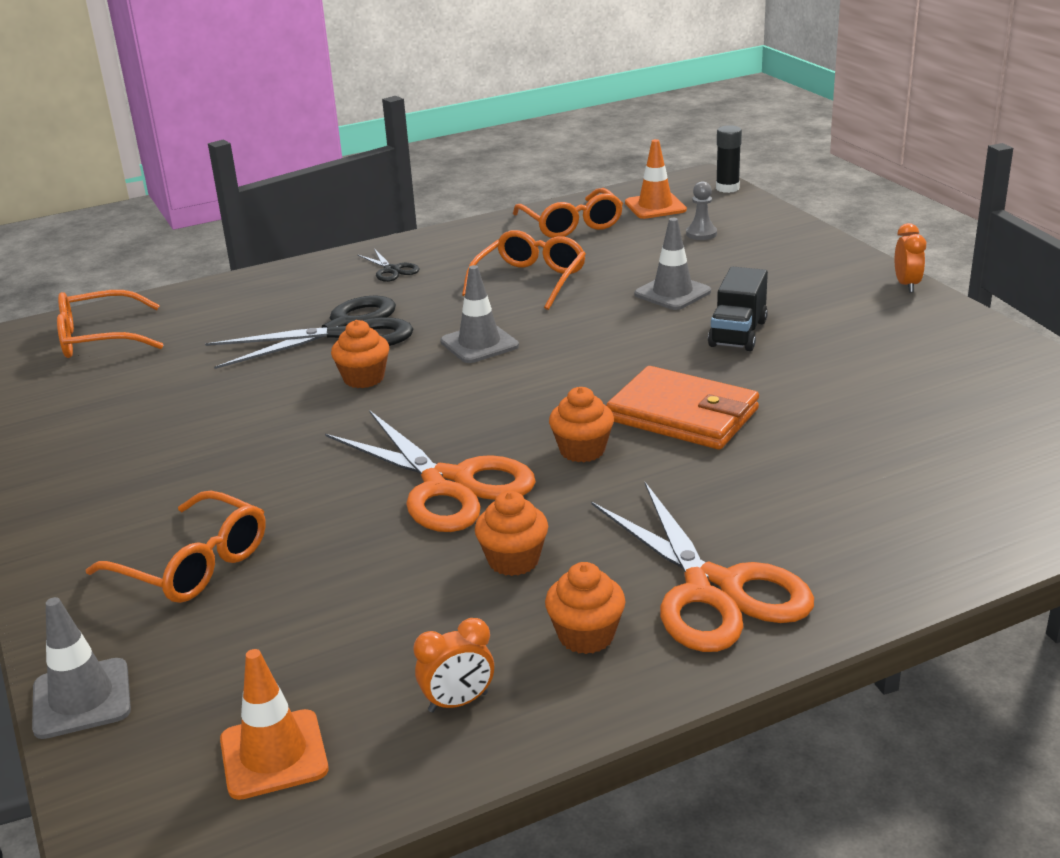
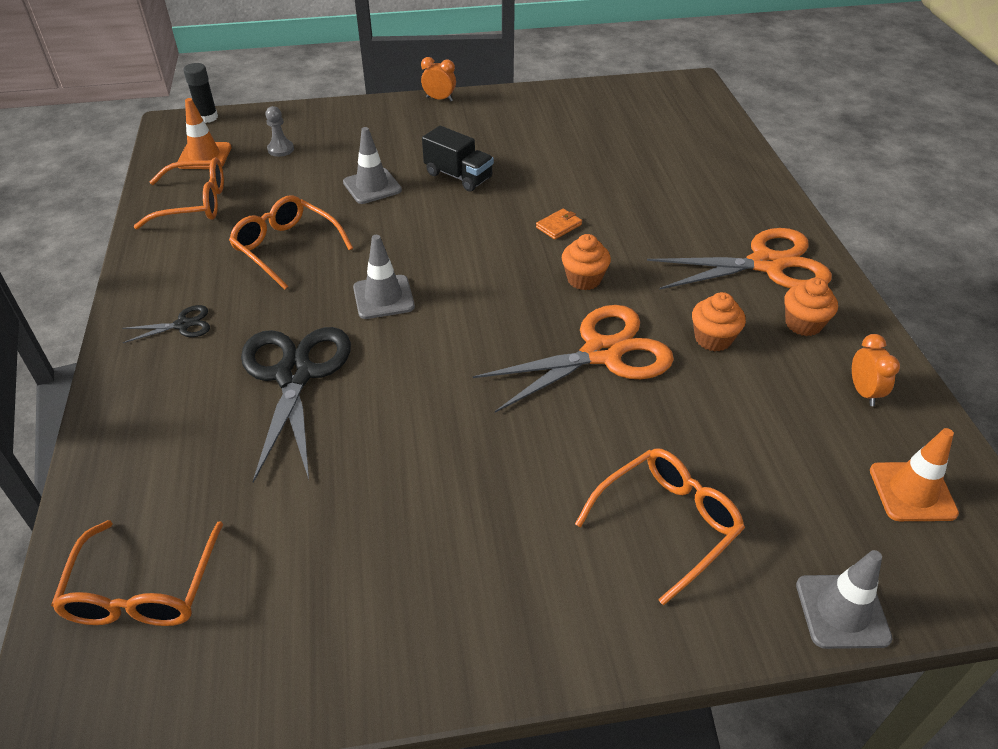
camera: 75 degrees left, 15 degrees up
(364, 378) = (399, 375): orange cupcake -> none
(683, 415) = (559, 226): orange wallet -> orange wallet, size x0.42

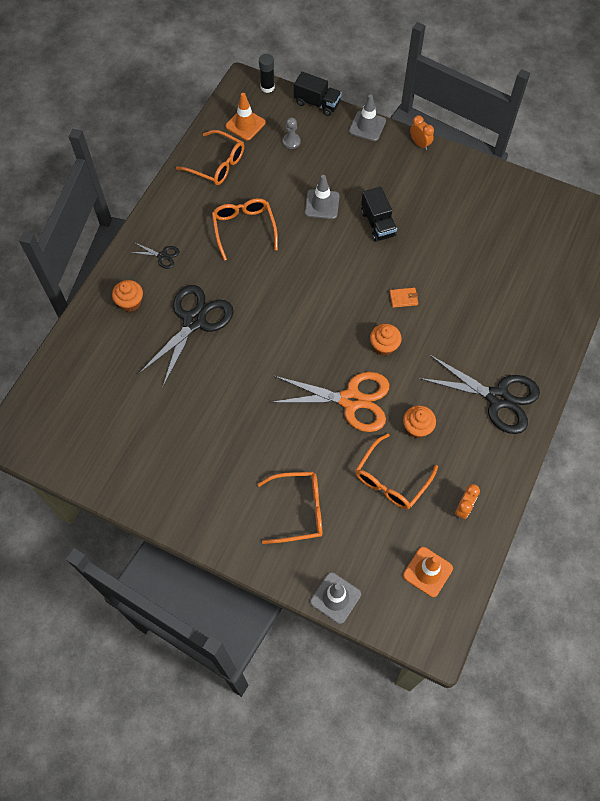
camera: 35 degrees right, 20 degrees up
(143, 590) = (69, 399): orange glasses -> orange glasses (391, 480)
(285, 109) = (317, 103): none -> black truck
(383, 297) = (269, 295): grey traffic cone -> grey traffic cone (367, 126)
(766, 264) = (498, 398): orange scissors -> black scissors
(803, 324) = (476, 449): orange cupcake -> orange cupcake (130, 302)

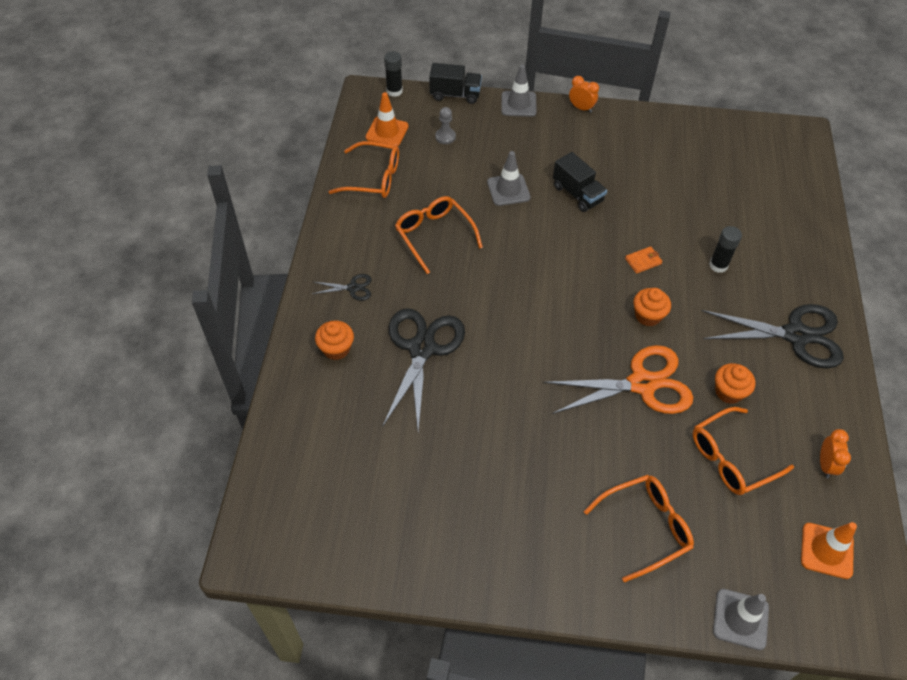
camera: 20 degrees left, 10 degrees down
(391, 480) = (731, 458): orange glasses -> orange glasses turned 45 degrees clockwise
(465, 320) = (718, 265): none -> black glue stick

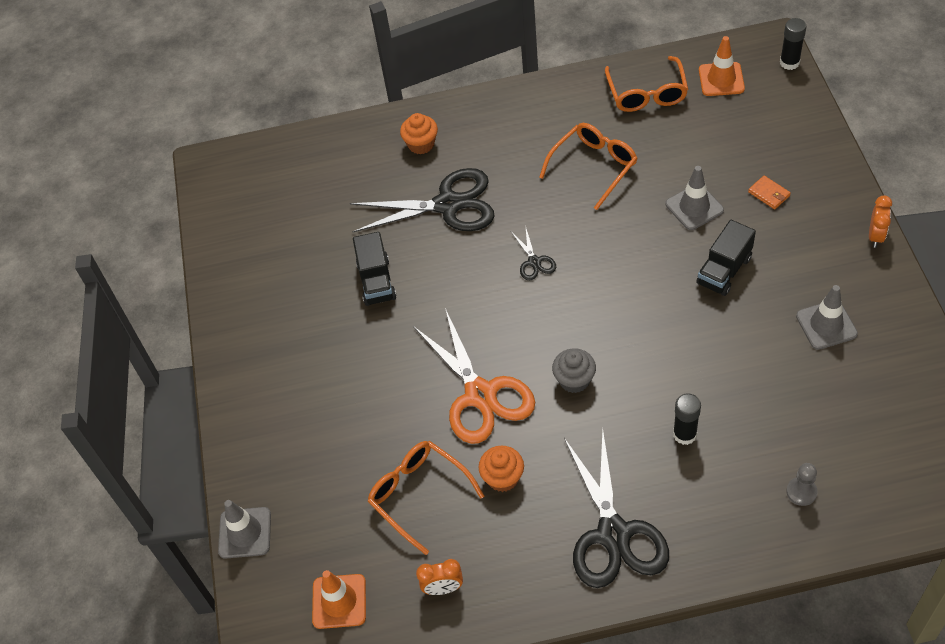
camera: 80 degrees right, 0 degrees up
(353, 288) = (496, 130): black scissors -> black scissors (534, 262)
(445, 137) = (744, 128): grey pawn -> grey pawn (801, 492)
(455, 94) = (819, 114): black truck -> black truck (377, 281)
(518, 104) = (842, 175): grey traffic cone -> grey traffic cone (826, 325)
(643, 261) = (652, 358): orange wallet -> orange wallet (769, 194)
(645, 527) = (316, 434): orange glasses -> none
(648, 316) = (574, 380): orange cupcake -> grey cupcake

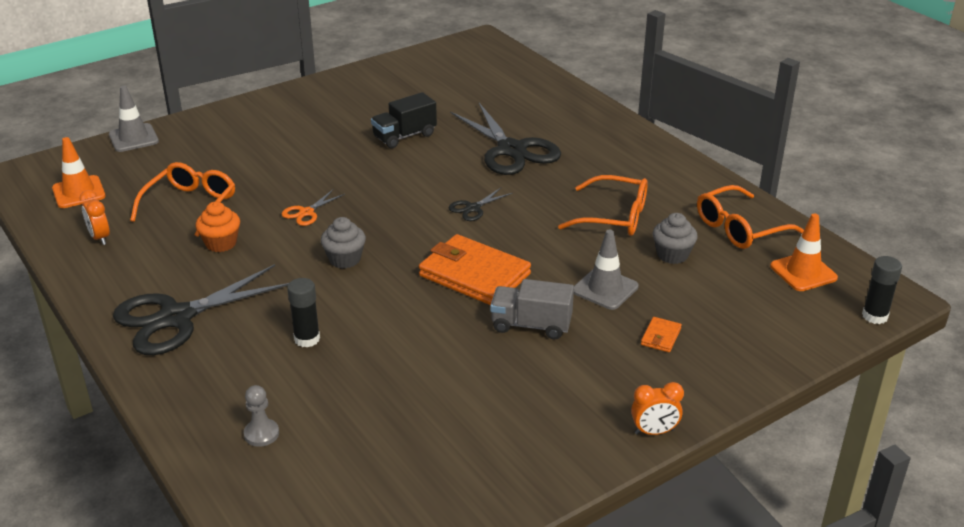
camera: 60 degrees right, 20 degrees down
(421, 144) = (572, 122): orange cupcake -> none
(480, 395) = (306, 212): orange scissors -> orange scissors, size x0.45
(639, 289) = (474, 275): none -> orange wallet
(665, 148) = (672, 255): none -> grey cupcake
(724, 271) = (531, 325): black truck -> grey truck
(826, 325) = (497, 413): grey traffic cone -> none

